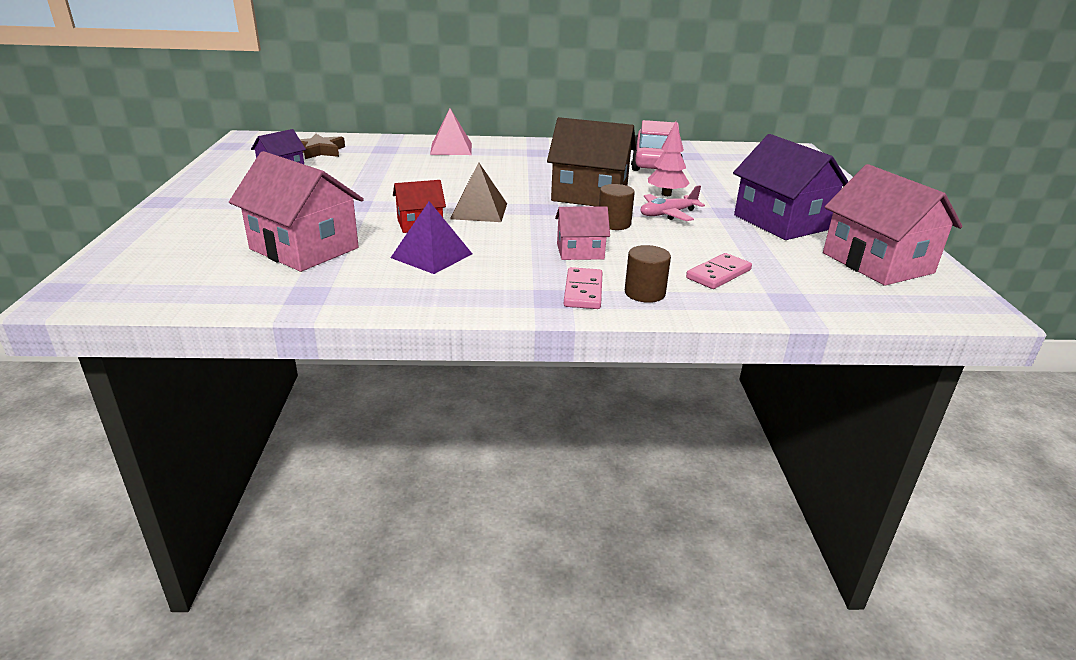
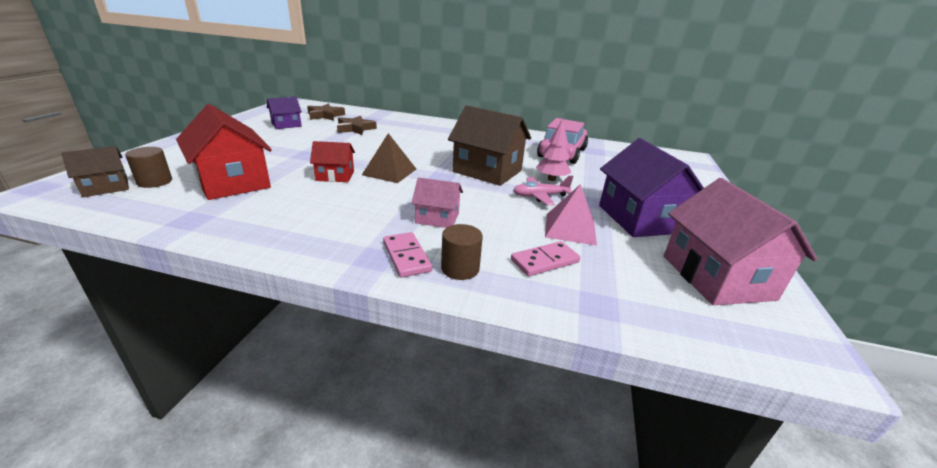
camera: 15 degrees right, 0 degrees up
(150, 277) = (106, 187): none -> brown house
(304, 248) = (233, 182): pink house -> red house
(380, 164) = (355, 128): none -> brown star
(432, 255) = (316, 202): purple pyramid -> none
(451, 148) = (415, 124): pink pyramid -> pink pyramid (570, 229)
(583, 291) = (406, 256): pink domino -> pink domino turned 45 degrees counterclockwise
(614, 224) = (487, 198): brown cylinder -> brown cylinder (154, 182)

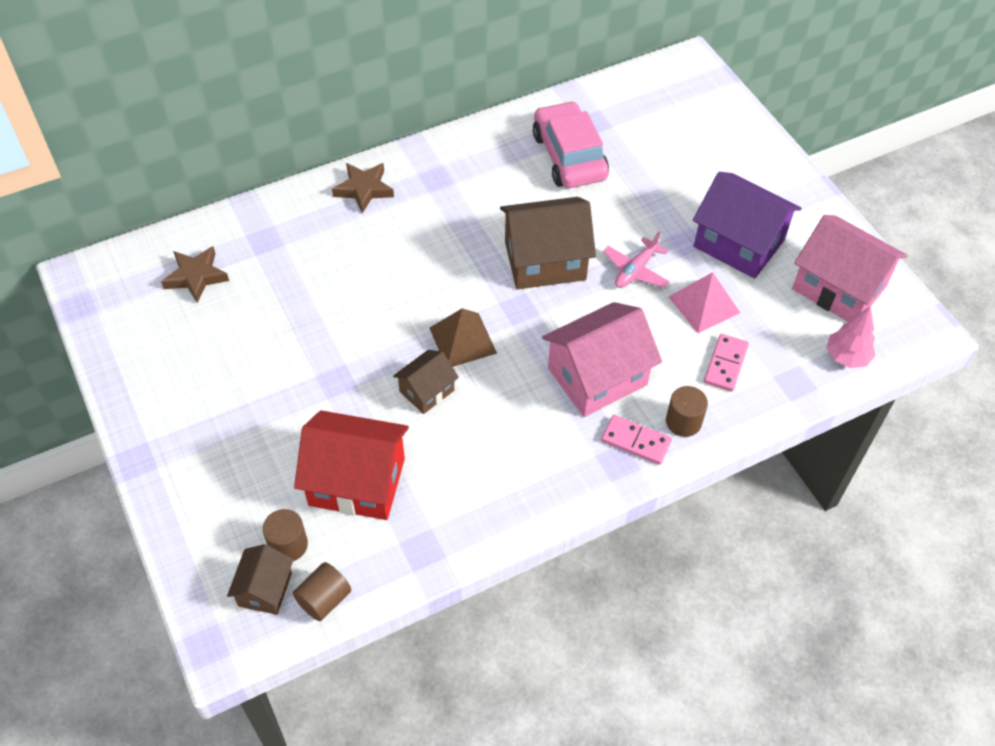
camera: 40 degrees left, 25 degrees up
(108, 206) = (324, 599): none -> brown cylinder
(286, 125) = (195, 340): purple house -> none
(335, 176) = (426, 391): red house -> brown house
(355, 128) = (289, 280): brown star -> brown star (364, 189)
(437, 218) = (597, 376): pink house -> pink house, size x1.85
(551, 179) = (614, 228): pink tree -> pink tree (847, 357)

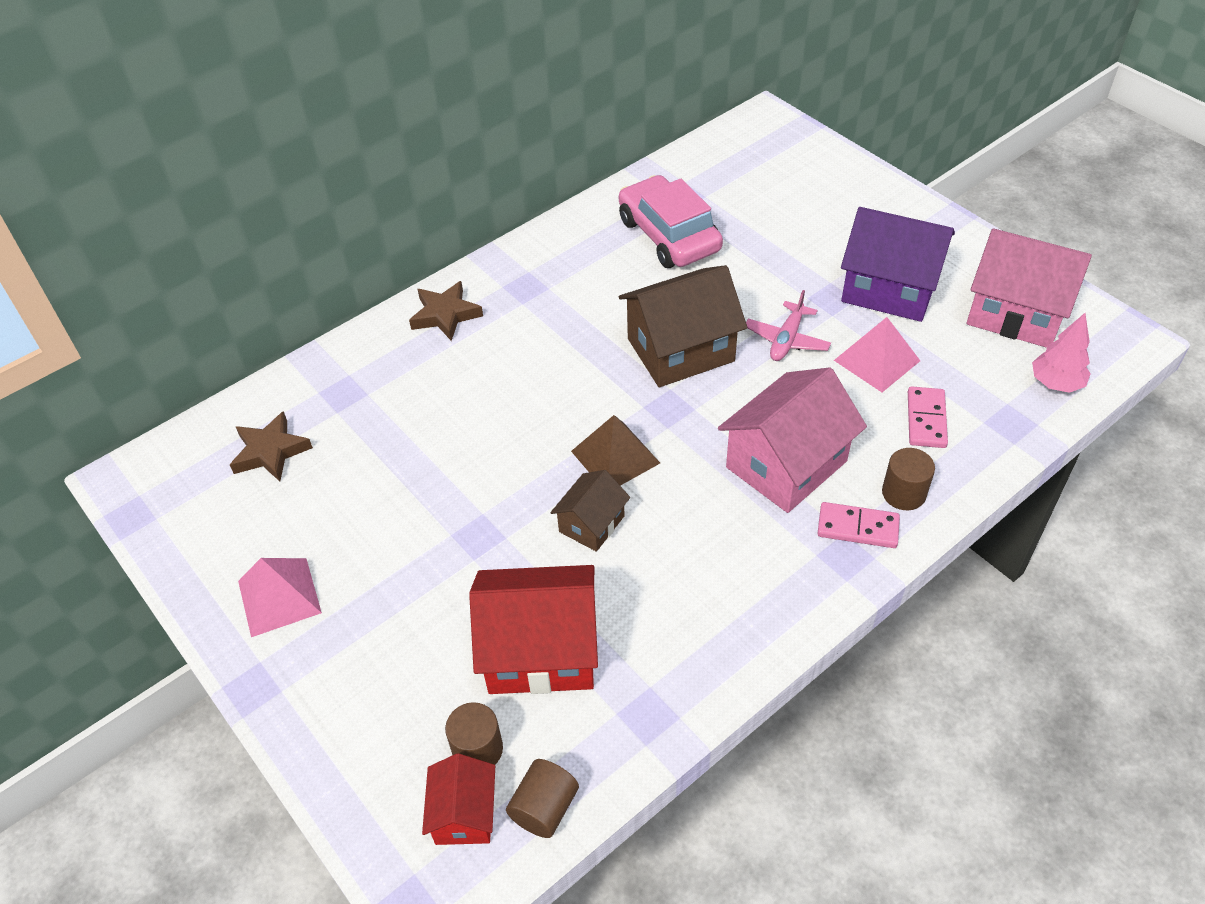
camera: 10 degrees left, 5 degrees down
(173, 395) = (279, 596): none -> pink pyramid
(265, 589) = (464, 814): brown house -> red house

